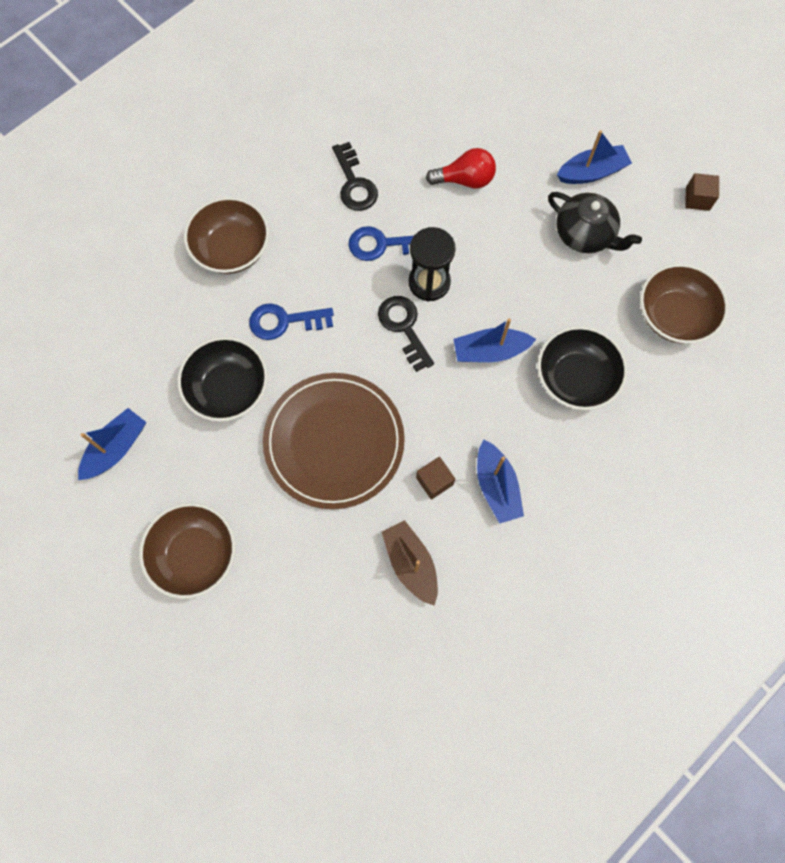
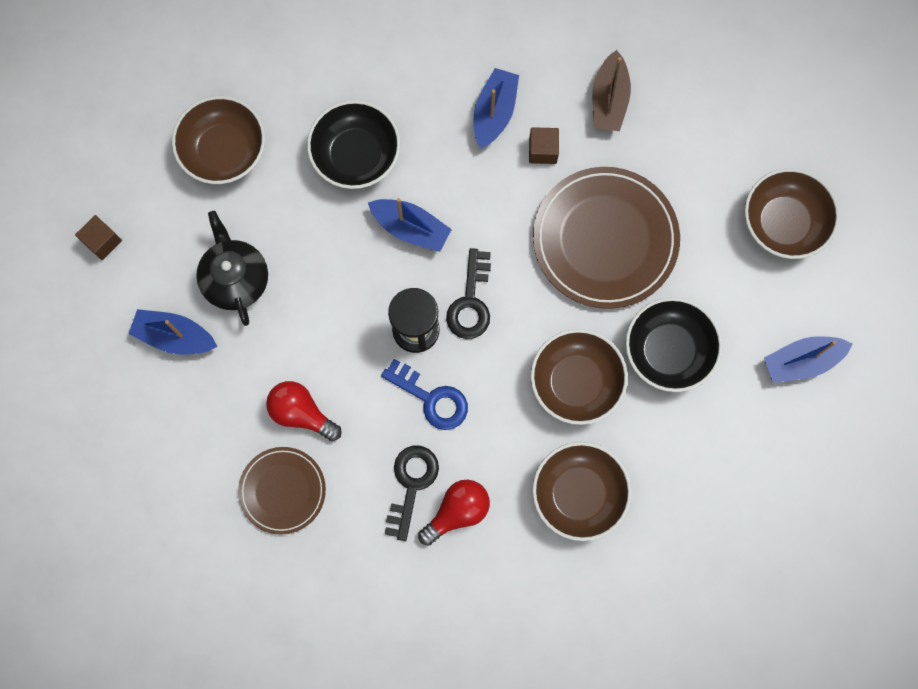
camera: 145 degrees left, 5 degrees up
(284, 321) = (576, 382): blue key -> brown bowl
(310, 186) = (457, 512): none -> red light bulb
(438, 128) = (282, 491): none -> brown plate

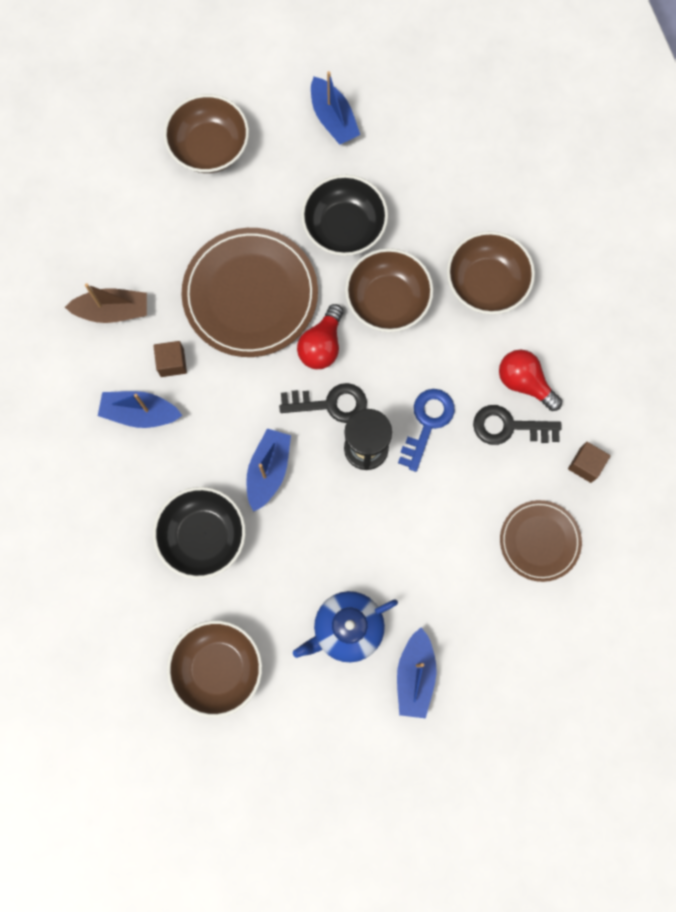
camera: 100 degrees left, 0 degrees up
(102, 241) = (332, 772): brown cube -> brown cube (585, 465)
(235, 279) = (347, 628): black teapot -> blue teapot
(301, 413) = (464, 538): red light bulb -> red light bulb (322, 345)

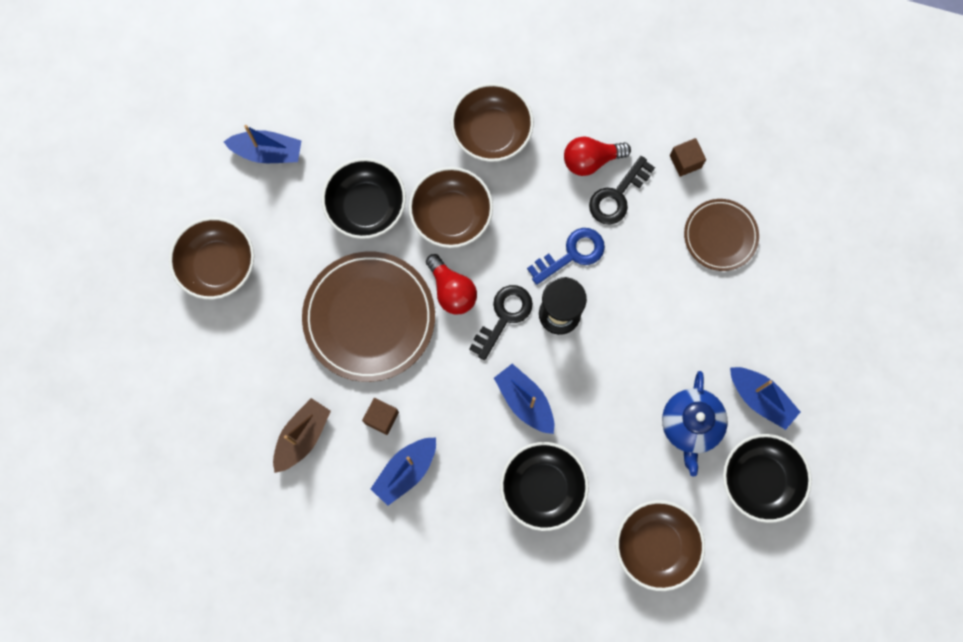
camera: 55 degrees left, 0 degrees up
(340, 723) = (760, 480): none -> black bowl
(427, 423) = (572, 254): blue key -> blue key turned 90 degrees clockwise

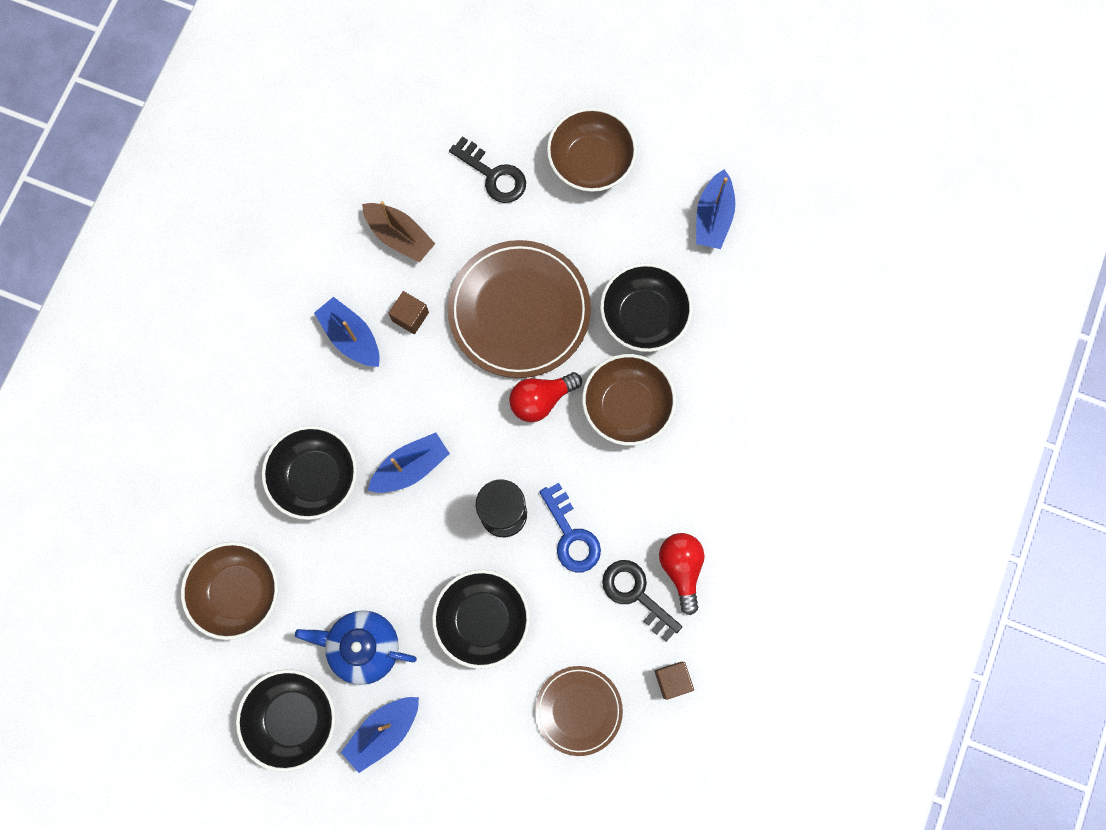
camera: 95 degrees right, 0 degrees up
(492, 132) = (722, 459): brown bowl -> none
(504, 317) = (506, 453): black key -> black key (493, 175)
(654, 323) = (483, 619): none -> black bowl

